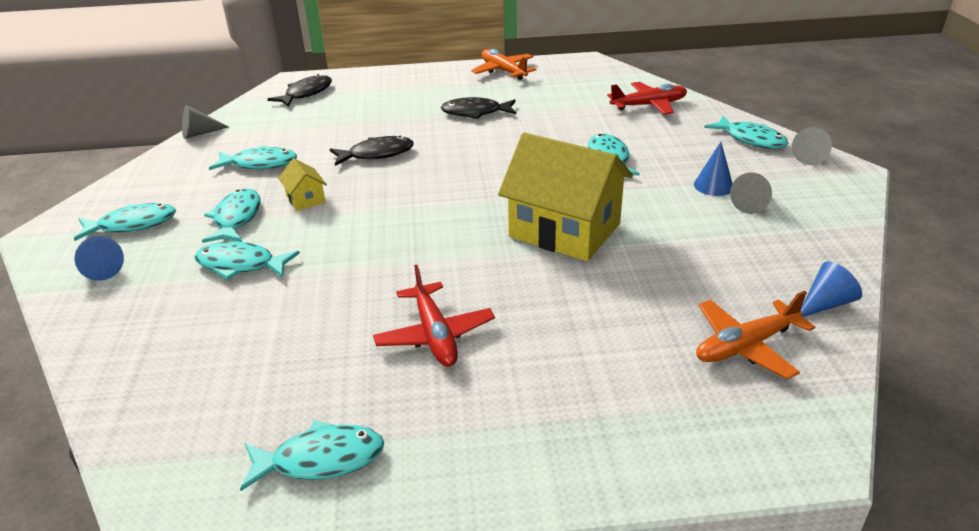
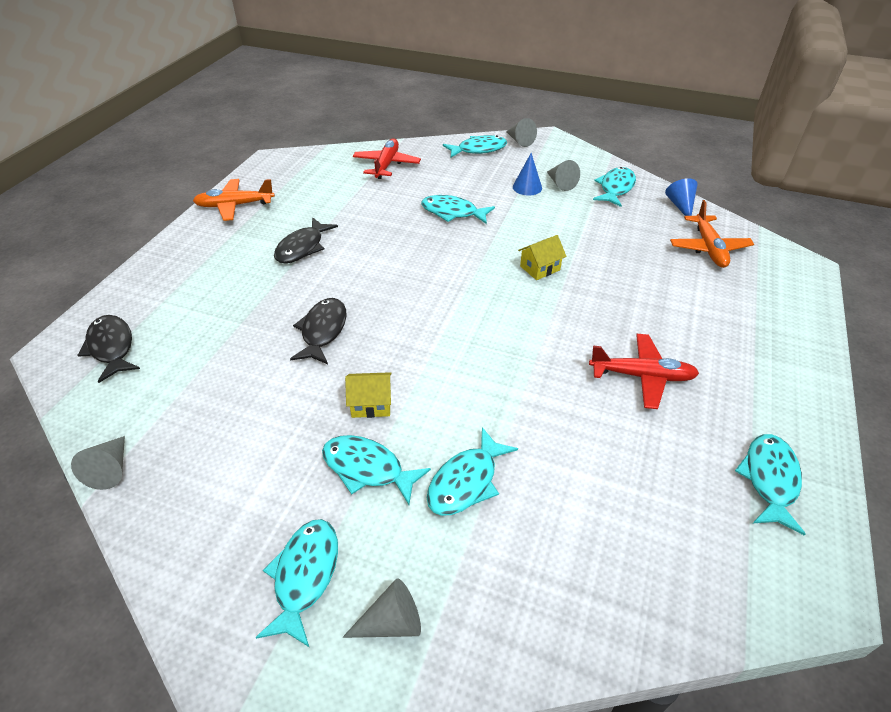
camera: 65 degrees left, 10 degrees up
(101, 269) = (391, 622): blue cone -> grey cone
(260, 164) = (257, 425): turquoise fish -> turquoise fish (615, 188)
(564, 230) = (540, 268): yellow house -> yellow house, size x0.42

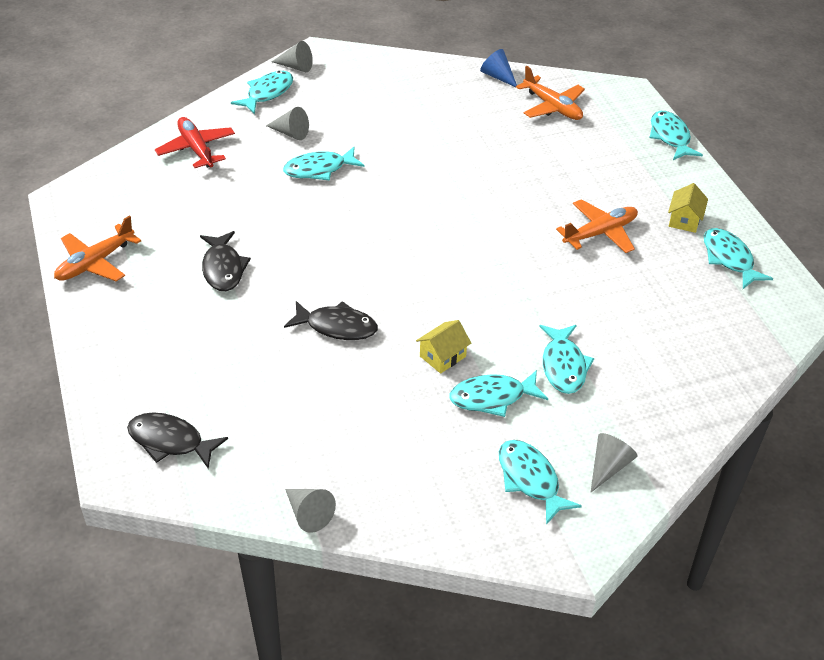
camera: 40 degrees left, 0 degrees up
(323, 331) = (337, 326): black fish -> black fish turned 135 degrees clockwise
(527, 187) = (356, 114): blue cone -> none
(540, 268) = (447, 185): yellow house -> yellow house (684, 220)
(560, 183) = (381, 97): grey cone -> grey cone (290, 133)
(615, 188) = (431, 82): turquoise fish -> turquoise fish (670, 137)
(642, 376) = (600, 233): red plane -> orange plane

